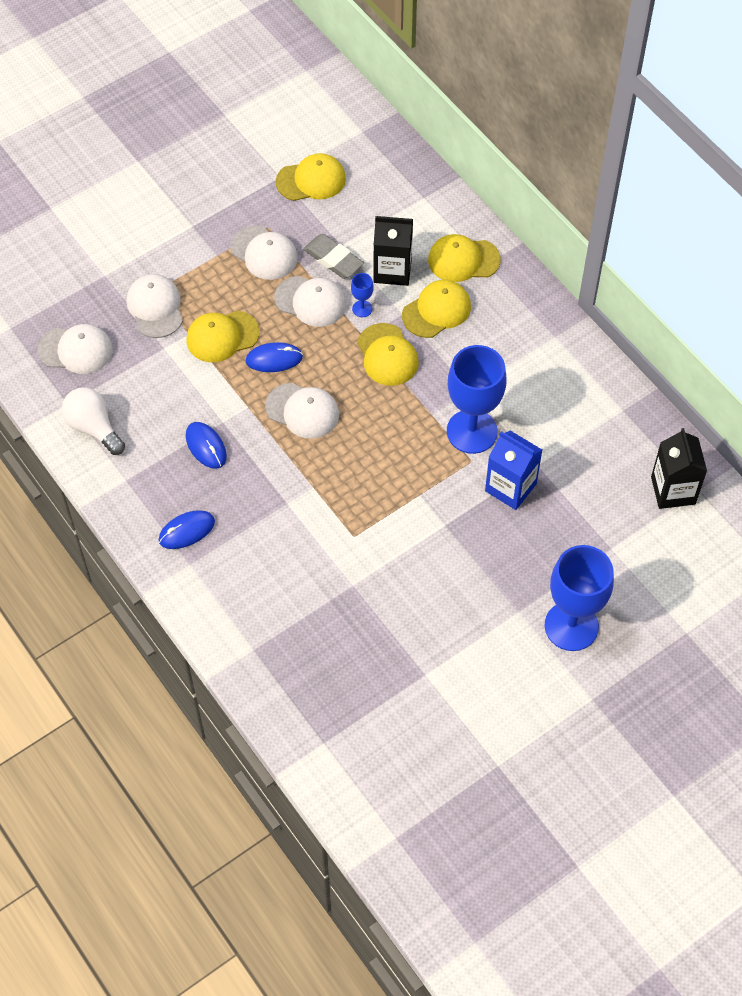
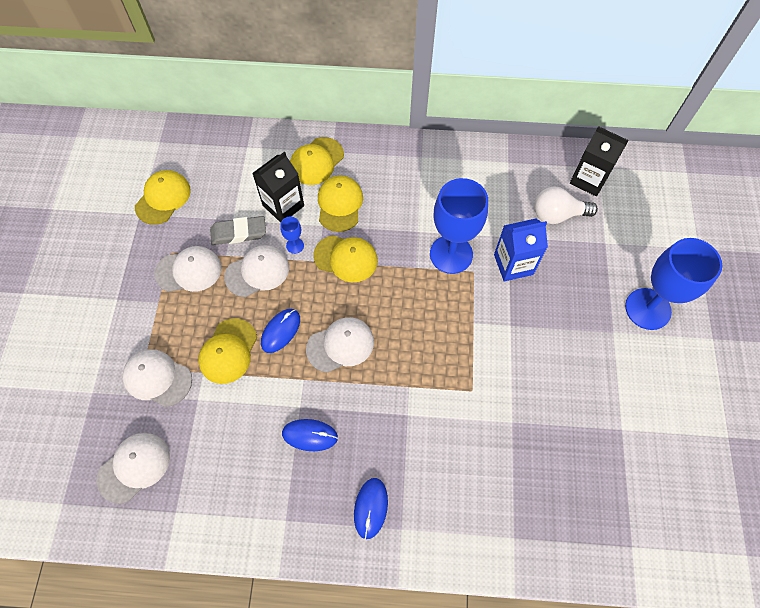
camera: 50 degrees left, 5 degrees up
(94, 427) = (216, 508): white light bulb -> white light bulb (557, 214)

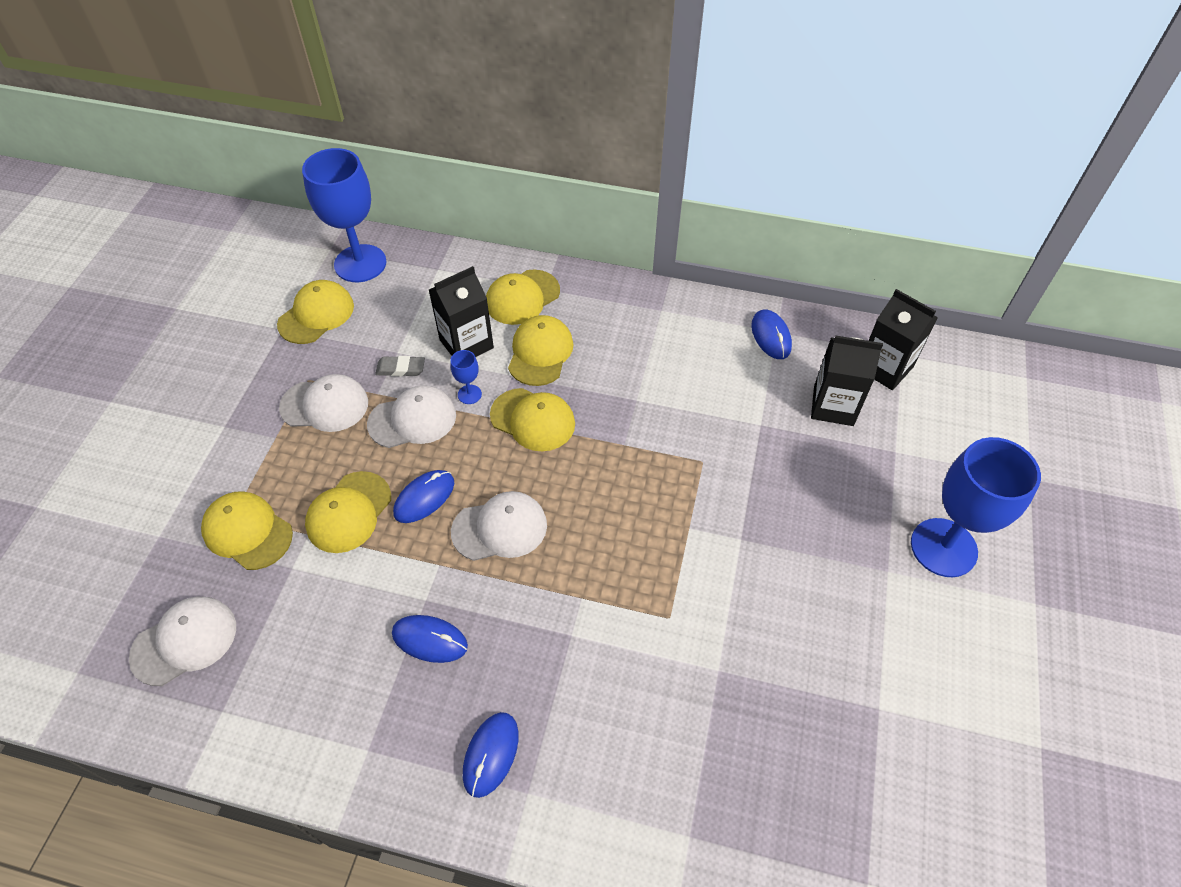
camera: 10 degrees right, 10 degrees down
(157, 378) = (247, 532): white cap -> yellow cap
(238, 233) = (400, 369): grey eraser -> grey eraser, size x0.65
(451, 254) = (676, 435): blue goblet -> blue goblet (360, 263)
(504, 166) = (771, 336): none -> blue mouse
(513, 264) = (760, 460): blue carton -> none
(557, 214) = (833, 406): white light bulb -> black carton

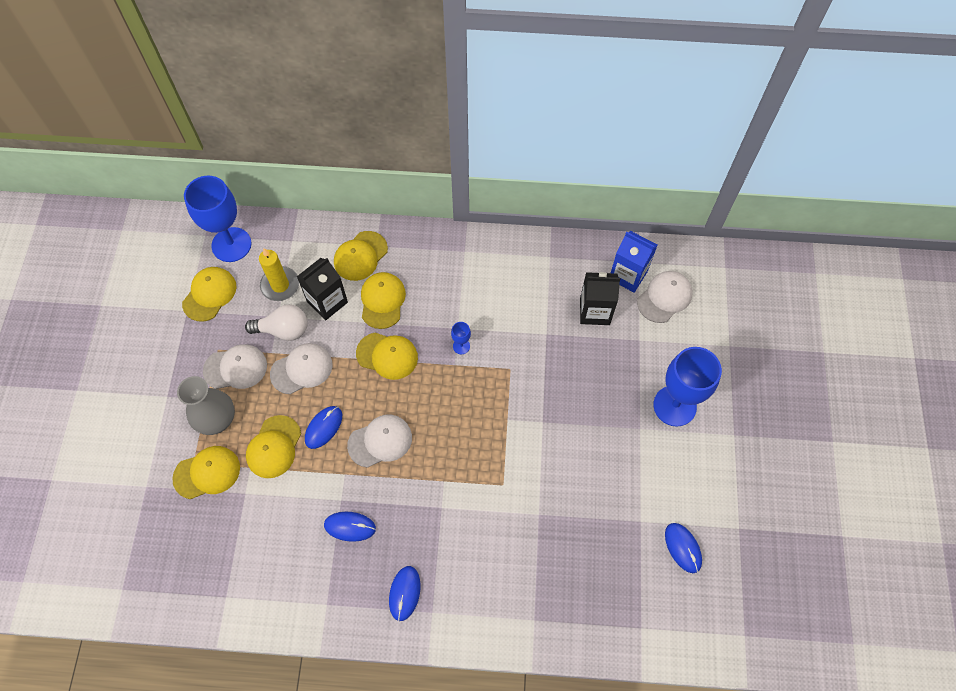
camera: 10 degrees left, 10 degrees up
(185, 641) = (187, 556): white cap -> white cap (664, 297)
(247, 532) = (207, 473): yellow cap -> yellow cap turned 135 degrees clockwise
(280, 463) = (216, 418): none -> grey vase
(400, 369) = (283, 330): grey eraser -> white light bulb
(410, 316) = (280, 285): none -> yellow candle
(469, 394) = (338, 343): blue goblet -> blue goblet (461, 346)
(771, 336) = (546, 261): blue mouse -> blue mouse (683, 548)
(885, 368) = (628, 275): black carton -> blue carton

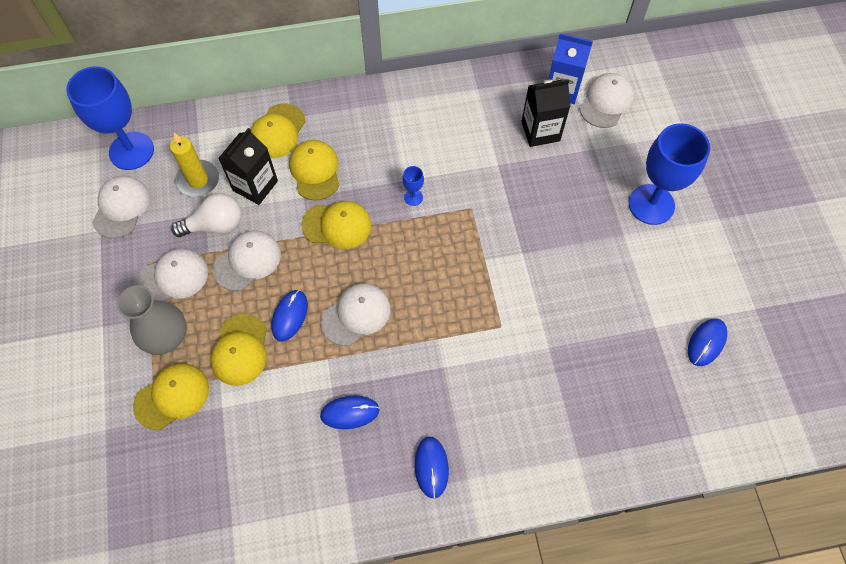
camera: 15 degrees left, 0 degrees up
(209, 294) = (121, 208): yellow cap -> white cap
(683, 548) = (706, 343): blue mouse -> blue mouse turned 75 degrees clockwise

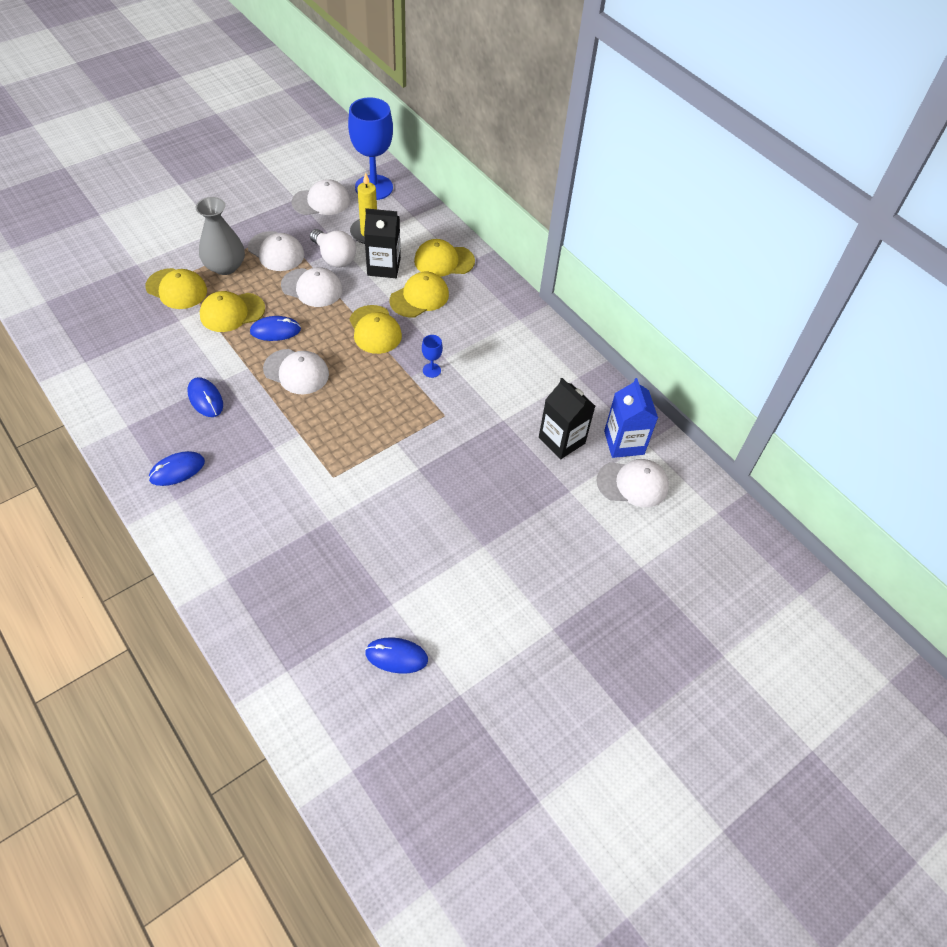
camera: 60 degrees right, 10 degrees down
(651, 204) = (533, 560): blue goblet -> none

